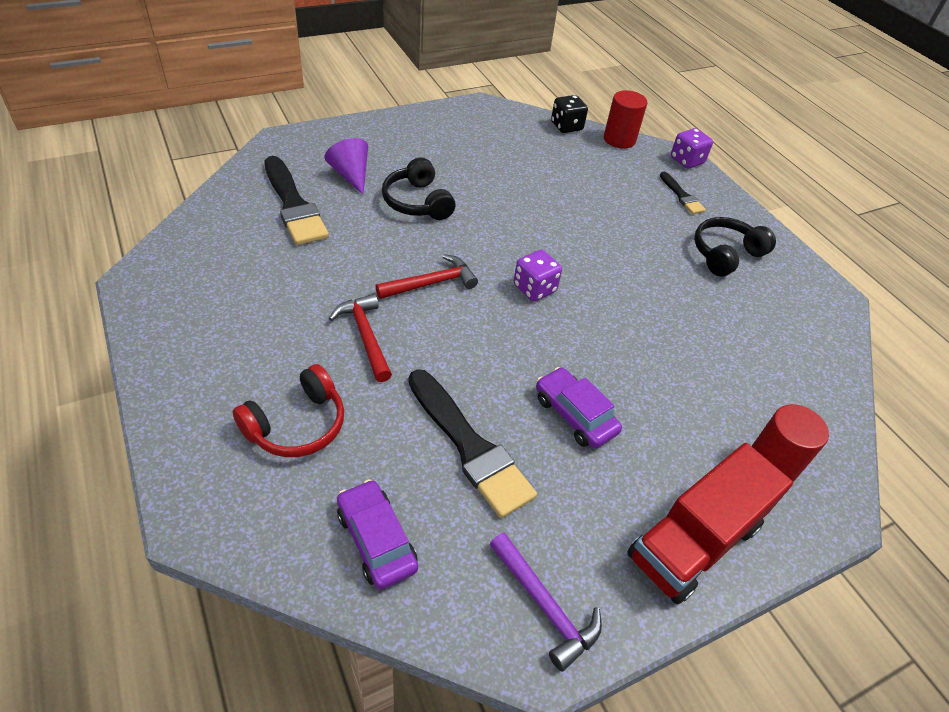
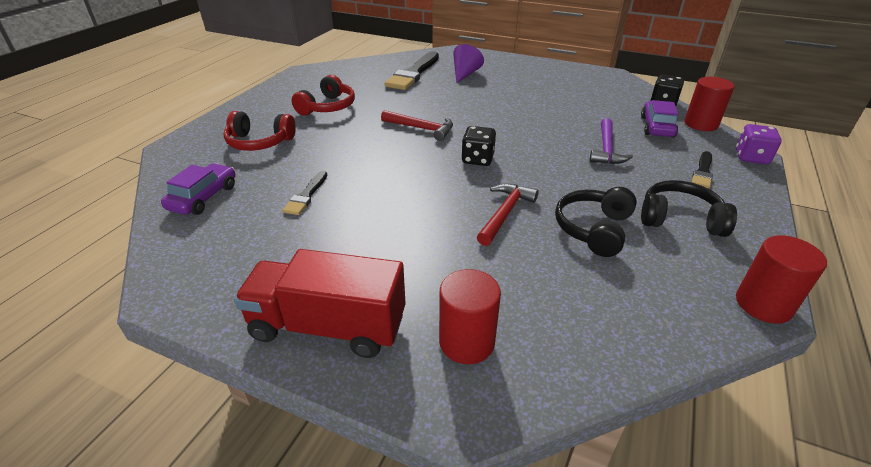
camera: 55 degrees right, 10 degrees down
(282, 318) = (328, 107): none -> red headphones
(365, 336) = (348, 130): red hammer -> red hammer (505, 213)
(417, 202) = (481, 96): black headphones -> black headphones (593, 229)
(469, 446) = (306, 195): black brush -> black brush, size x0.52
(534, 288) = (477, 159): purple dice -> black dice
(544, 605) = (205, 276): purple hammer -> purple hammer (606, 149)
(574, 415) = (384, 221): purple car -> purple car (656, 127)
(834, 296) = (763, 304): none -> red cylinder

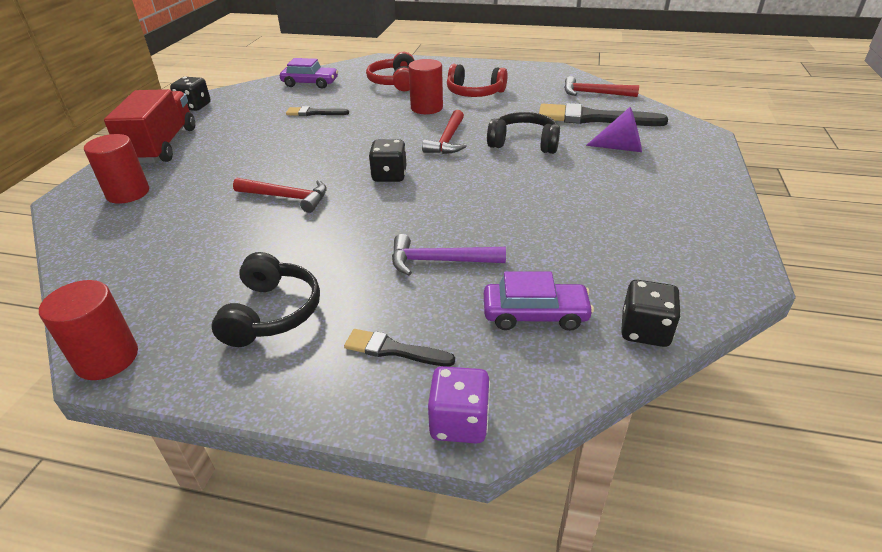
camera: 80 degrees right, 0 degrees up
(192, 306) = (194, 106): none -> black dice
(368, 66) = (594, 93): none -> red hammer
(593, 229) = (257, 248): black headphones -> black headphones (524, 143)
(701, 124) = (574, 372): red cylinder -> red cylinder (426, 108)

